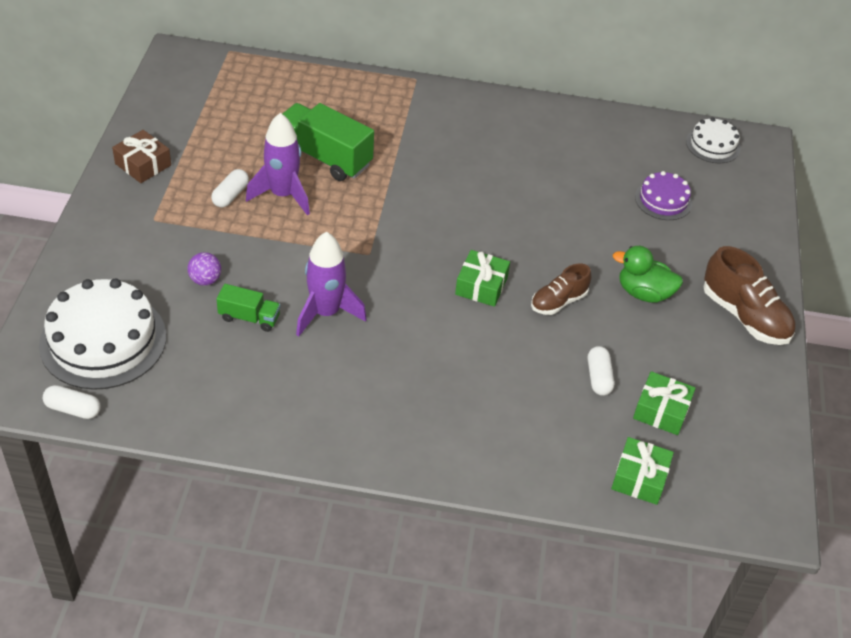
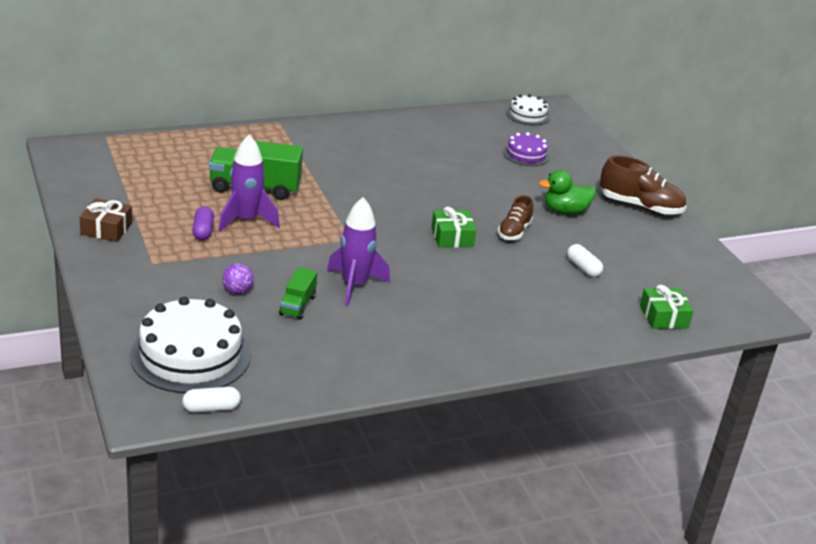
camera: 30 degrees left, 15 degrees down
(230, 195) = (203, 231): white capsule -> purple capsule
(249, 317) = (297, 305): green truck -> green truck turned 120 degrees clockwise
(661, 410) = (640, 274): green gift -> none

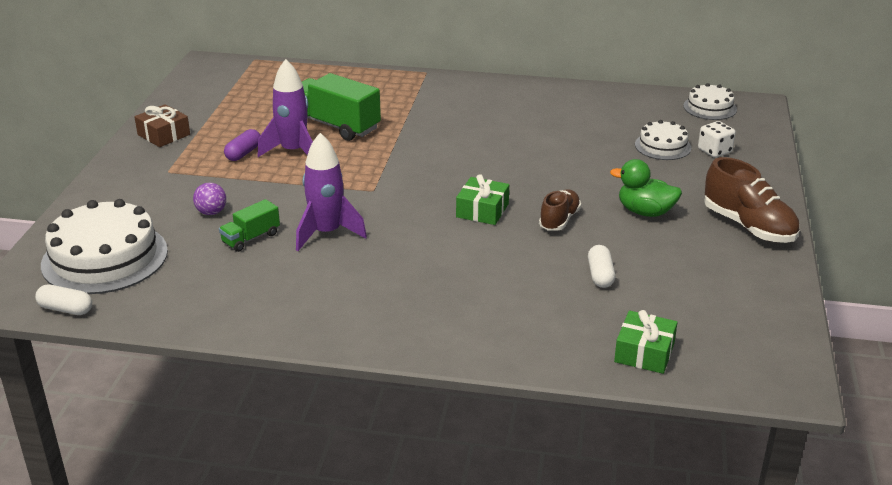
camera: 35 degrees right, 0 degrees up
(514, 232) = (559, 220): brown shoe -> brown shoe turned 150 degrees clockwise
(526, 154) = (662, 146): purple cake -> white cake
(564, 151) = (714, 151): none -> white dice

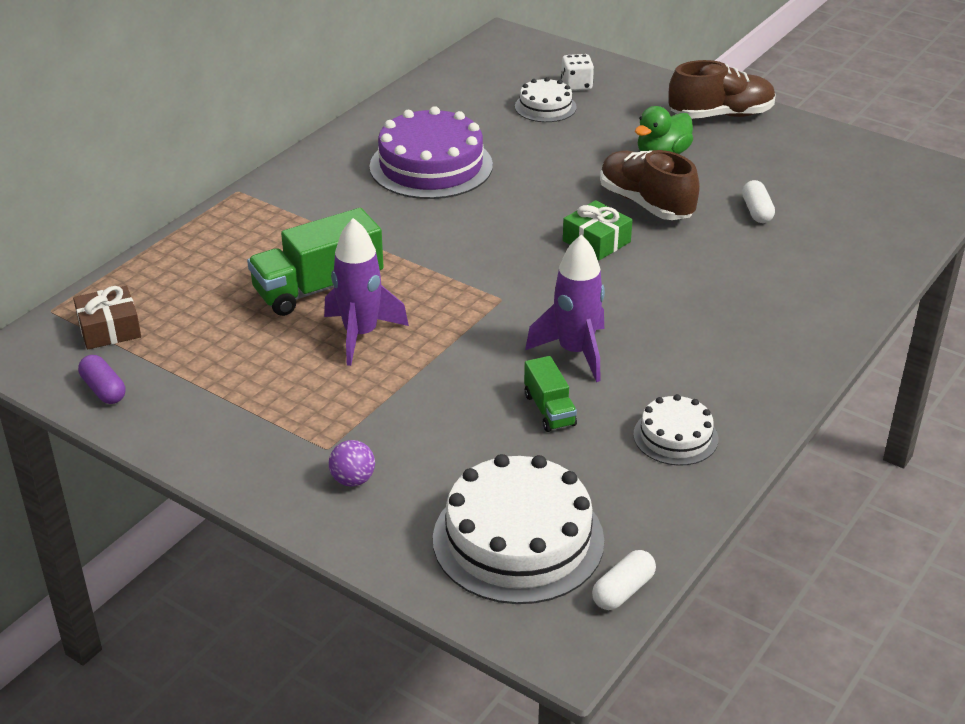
camera: 65 degrees left, 5 degrees up
(163, 135) = (213, 434): brown gift -> brown gift (109, 329)
(211, 212) = (465, 429): purple ball -> purple ball (353, 480)
(243, 153) = (330, 375): purple capsule -> purple capsule (104, 390)
(524, 124) = (431, 166): none -> purple cake
(559, 220) = (646, 203): brown shoe -> brown shoe, size x1.61
(600, 275) = (757, 211): white capsule -> white capsule turned 60 degrees clockwise
(644, 352) = (887, 227): green gift -> none
(710, 107) = (489, 59): white cake -> white cake (675, 436)

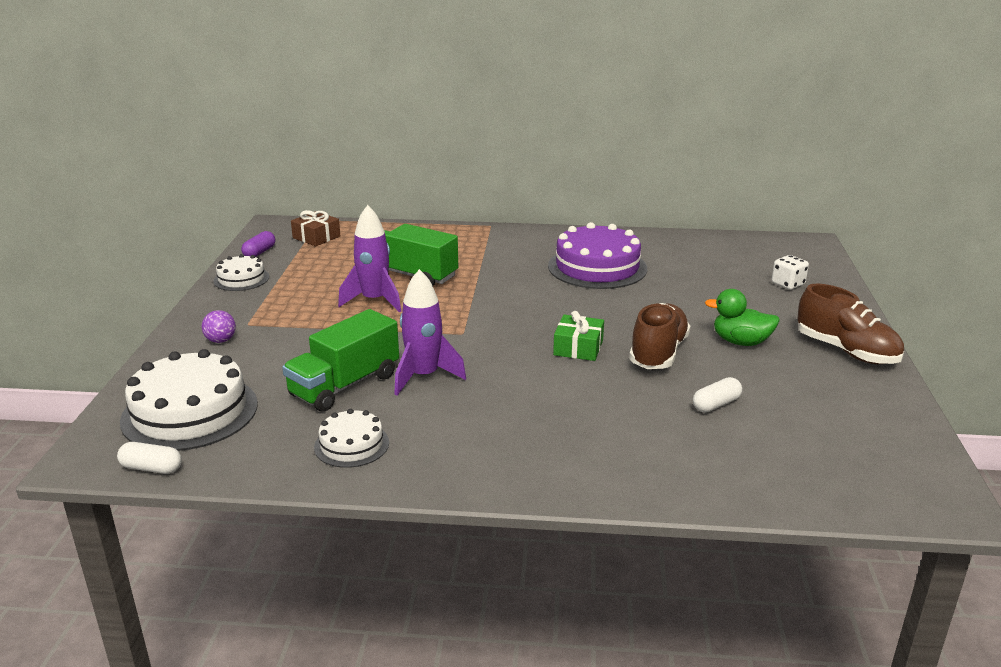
camera: 60 degrees right, 10 degrees down
(545, 107) = (737, 281): white cake -> white cake (241, 279)
(549, 410) = (345, 385): green truck -> green truck, size x1.86

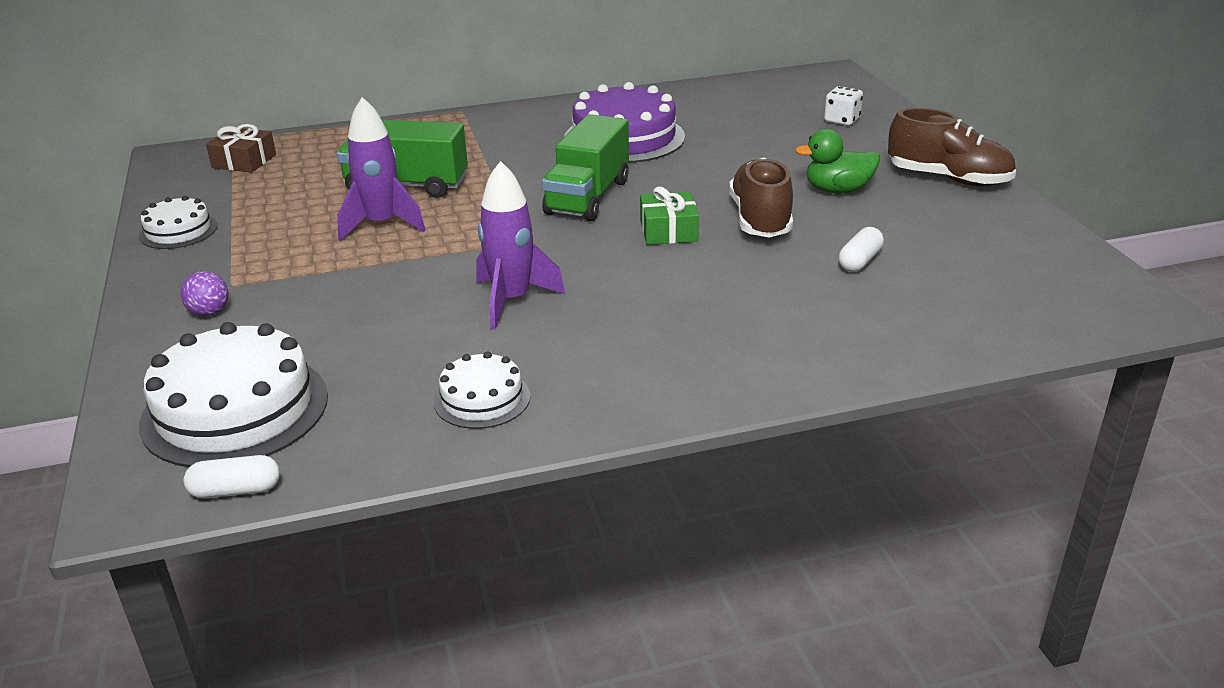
camera: 20 degrees left, 5 degrees up
(259, 252) = (178, 193): purple capsule -> none
(345, 385) = (420, 331): green truck -> green truck (588, 197)

